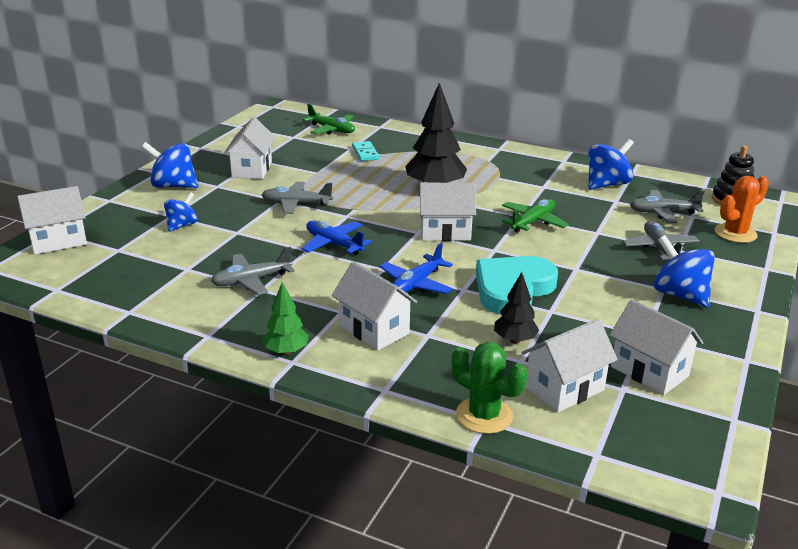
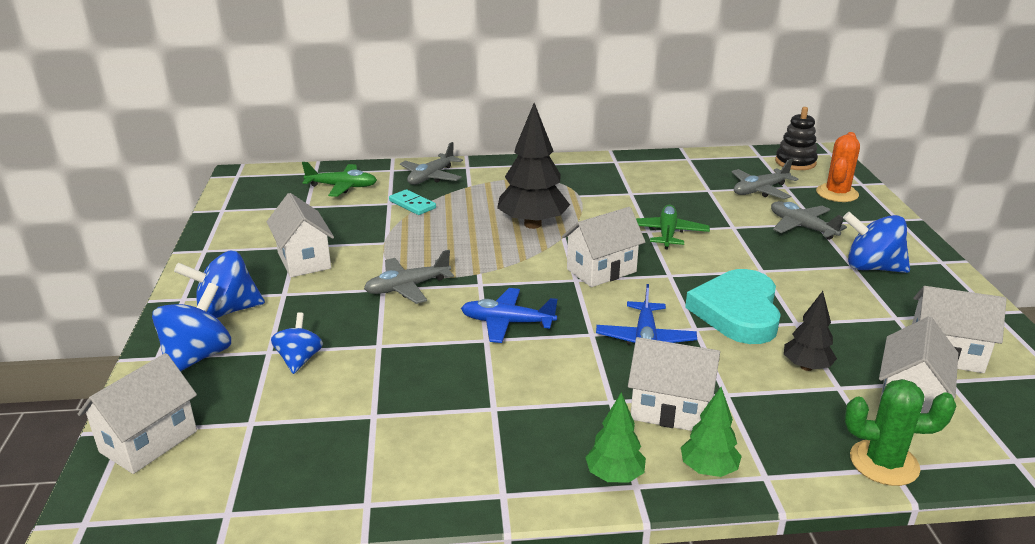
camera: 30 degrees left, 0 degrees up
(251, 281) = (470, 401): grey plane -> grey plane (431, 177)
(351, 371) = (708, 469): none -> green tree
(607, 184) = (682, 175): blue spinning top -> blue spinning top (197, 356)

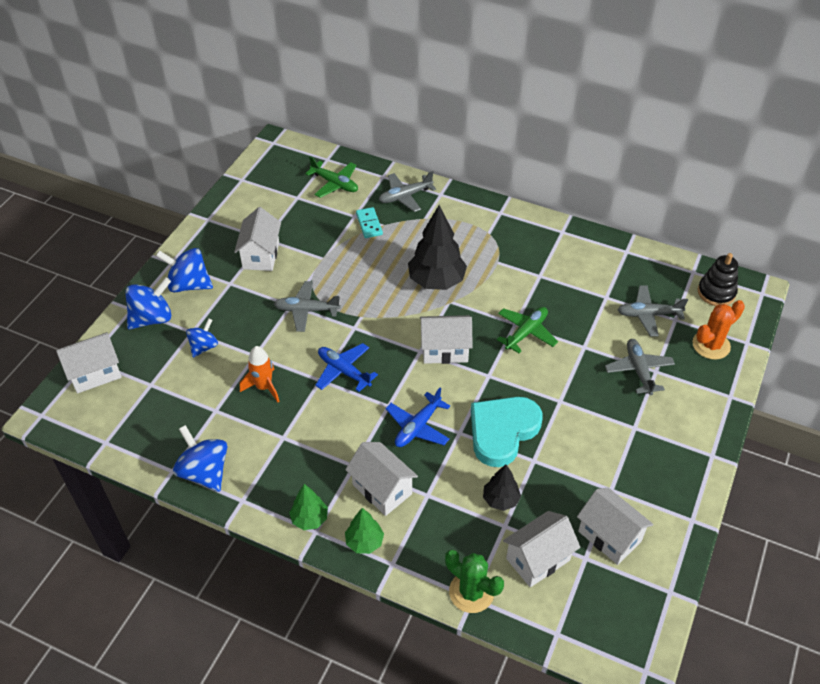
camera: 30 degrees right, 20 degrees up
(420, 370) = (264, 387): none -> orange rocket
(871, 267) = (647, 436): blue spinning top -> blue spinning top (204, 472)

